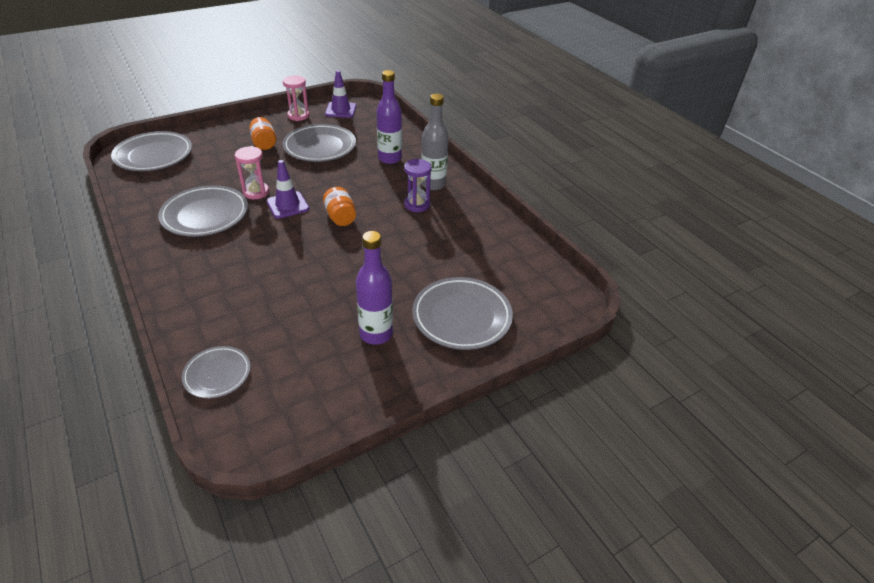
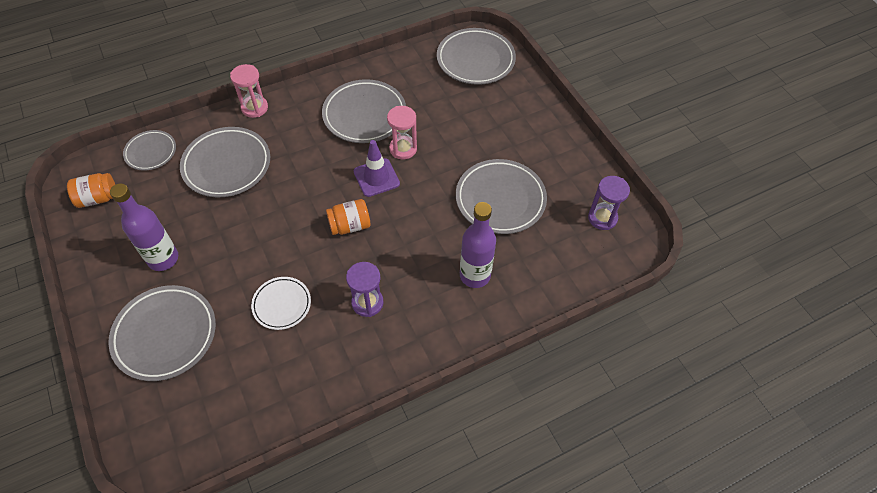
camera: 95 degrees right, 15 degrees up
(253, 303) = (227, 165): none -> grey plate
(264, 143) = (506, 145): orange jar -> orange jar (98, 198)
(298, 116) = (579, 173): pink hourglass -> pink hourglass (254, 108)
(341, 110) = (602, 218): purple traffic cone -> purple hourglass
(423, 248) = (282, 304): none -> white plate
(433, 184) = (411, 324): grey bottle -> none

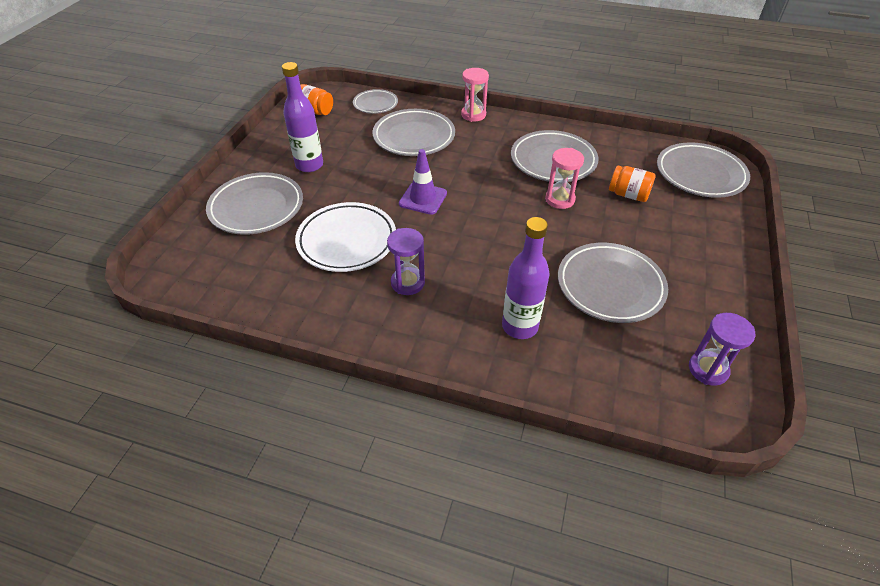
camera: 45 degrees right, 10 degrees down
(282, 304) = (347, 241): white plate -> white plate, size x1.70
(350, 225) = (456, 224): orange jar -> orange jar (628, 195)
(376, 177) = (514, 206): purple traffic cone -> purple traffic cone (423, 198)

